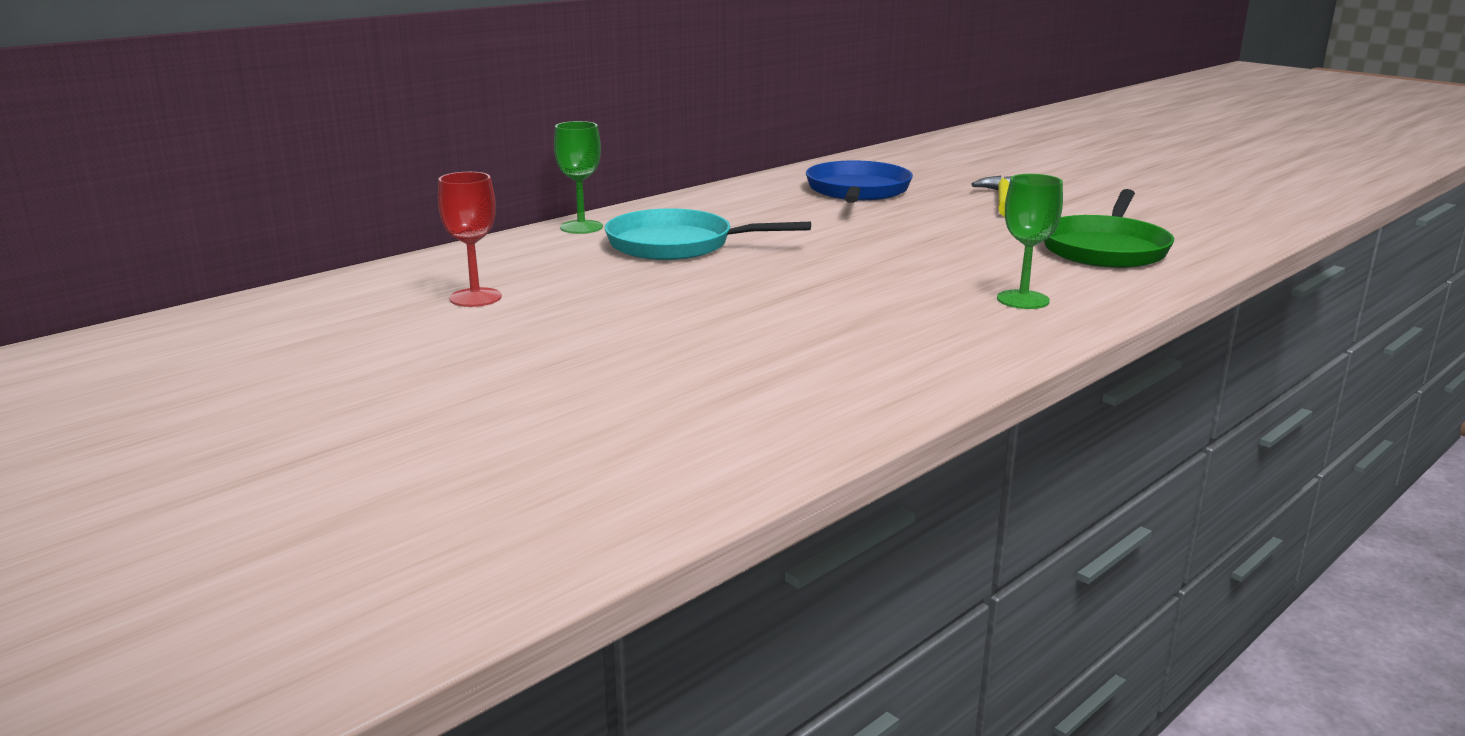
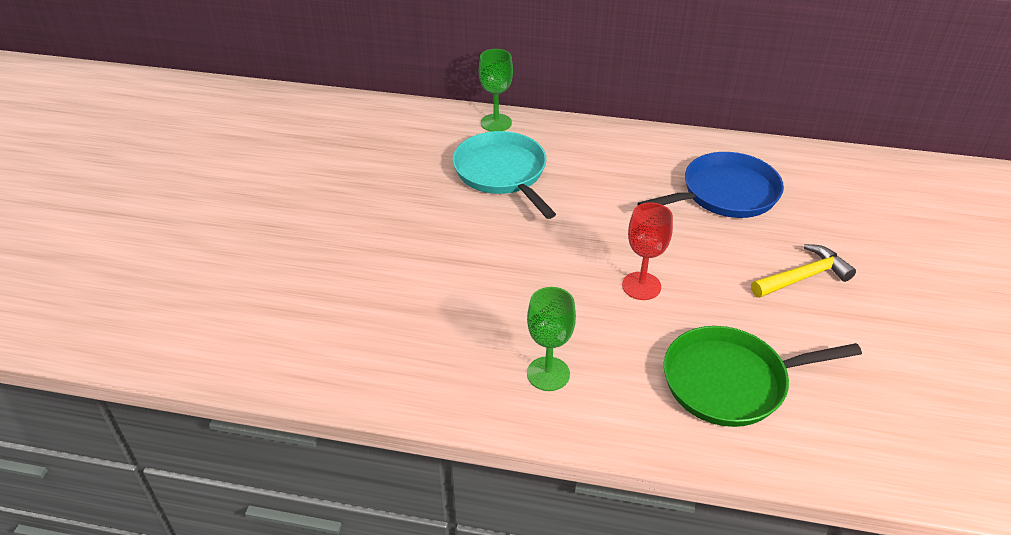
camera: 55 degrees right, 20 degrees up
(475, 297) = (339, 152): red goblet -> red goblet (641, 286)

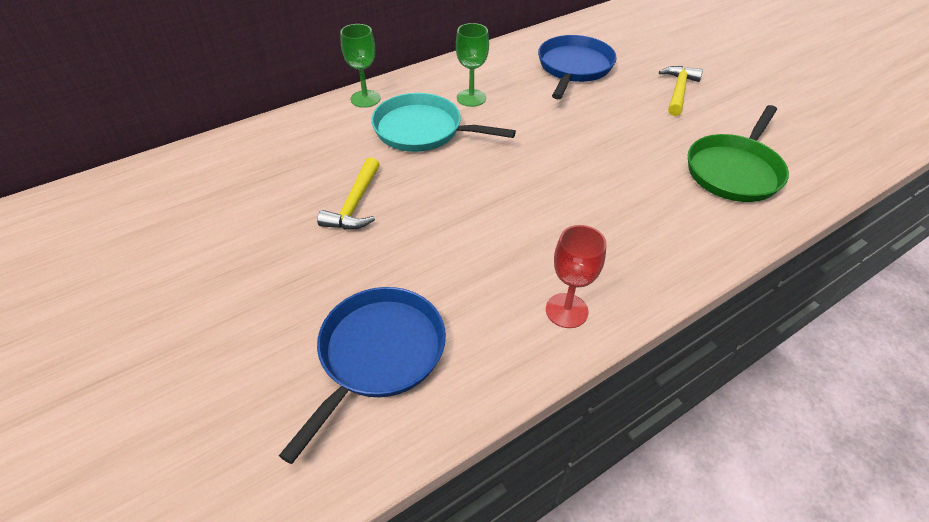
camera: 45 degrees left, 5 degrees up
(253, 306) = (378, 354): none -> blue pan
(375, 200) = (355, 204): none -> yellow hammer
(548, 374) = (648, 238): green goblet -> green goblet (471, 98)
(641, 286) = (613, 148): red goblet -> red goblet (566, 310)

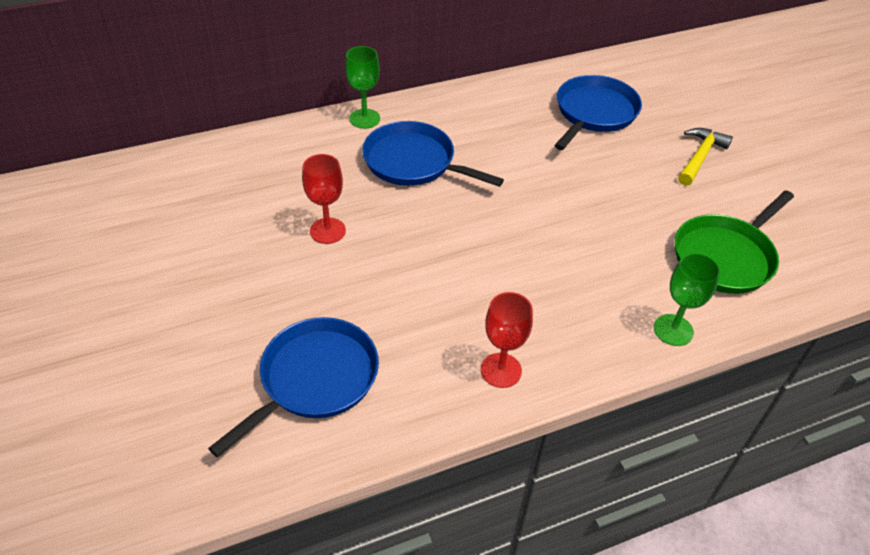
camera: 10 degrees right, 0 degrees up
(355, 204) = (327, 231): yellow hammer -> red goblet
(422, 130) = (413, 162): turquoise pan -> blue pan
(471, 98) = (473, 133): green goblet -> green goblet (673, 330)

